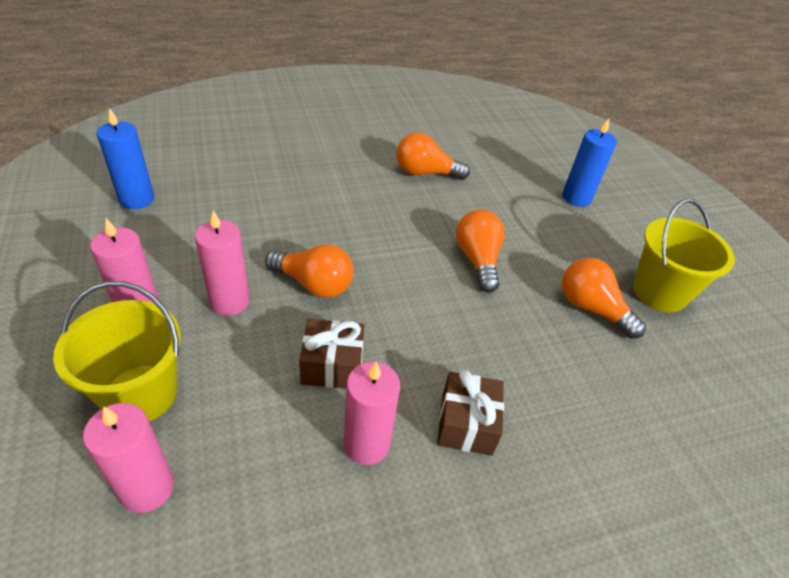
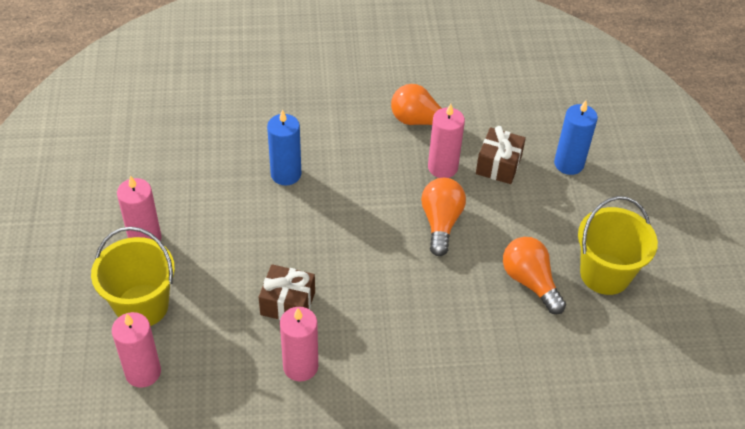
camera: 15 degrees right, 5 degrees up
(137, 199) = (148, 130): blue candle -> blue candle (286, 174)
(229, 301) = (215, 238): pink candle -> pink candle (442, 167)
(314, 284) = (287, 230): orange light bulb -> none
(466, 424) = (381, 363): brown gift -> brown gift (498, 165)

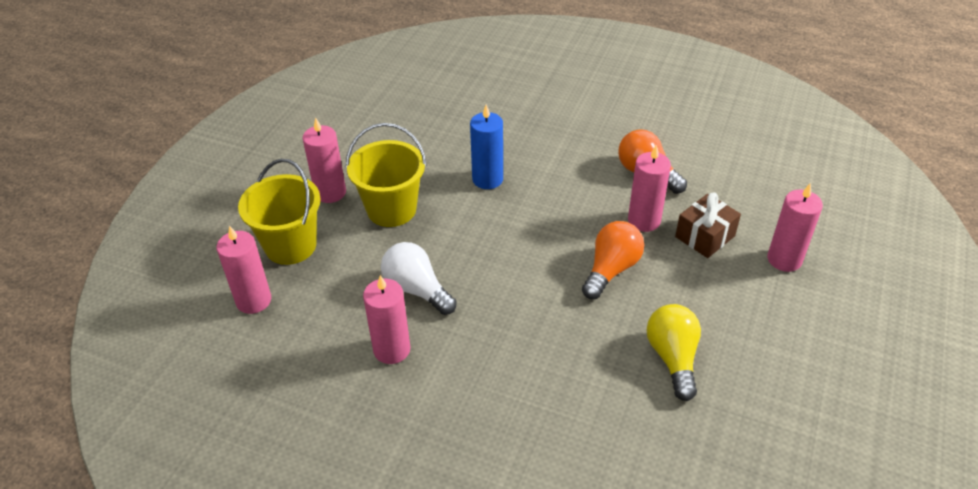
camera: 30 degrees right, 5 degrees down
(288, 303) = (417, 289): brown gift -> white light bulb
(530, 282) = (673, 358): orange light bulb -> yellow light bulb
(568, 164) = (784, 259): blue candle -> pink candle
(605, 274) = (764, 381): yellow bucket -> yellow bucket (391, 209)

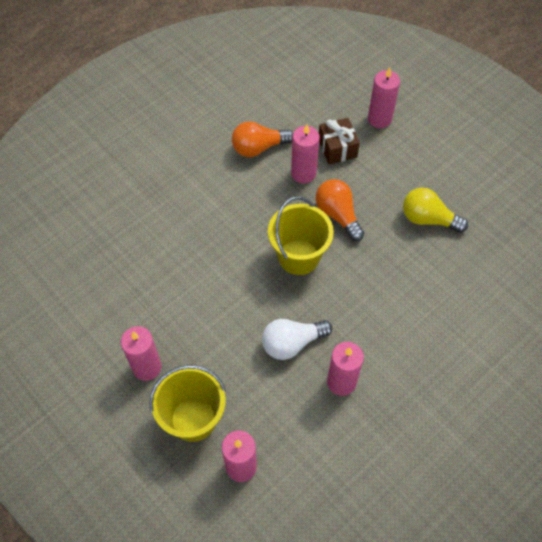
camera: 65 degrees left, 15 degrees up
(391, 209) = (195, 328): yellow bucket -> yellow bucket (298, 257)
(487, 179) = (202, 248): blue candle -> none

